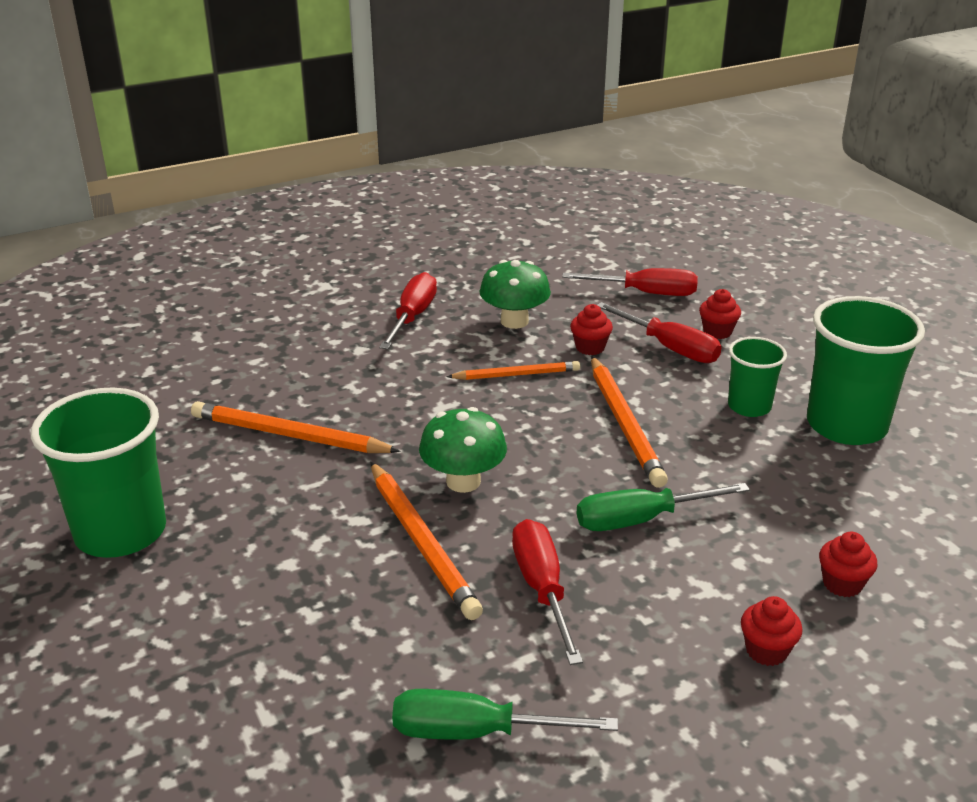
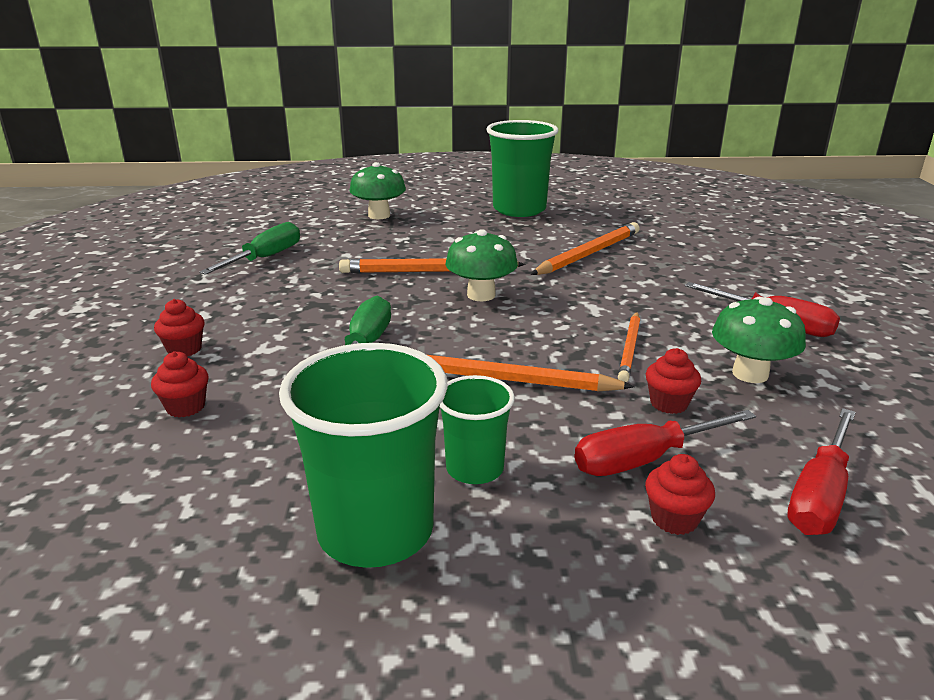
camera: 115 degrees right, 5 degrees down
(207, 684) = (379, 215): none -> green mushroom
(542, 588) = (341, 295): red screwdriver -> none

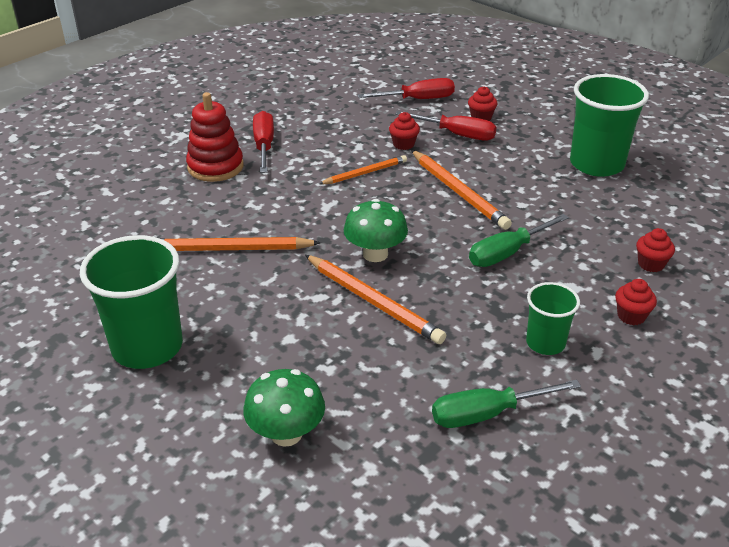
camera: 135 degrees left, 10 degrees up
(474, 468) = (530, 164): green cup -> green cup (545, 343)
(750, 289) = (215, 167): none -> red stacking toy
(750, 374) = (340, 135): green mushroom -> none

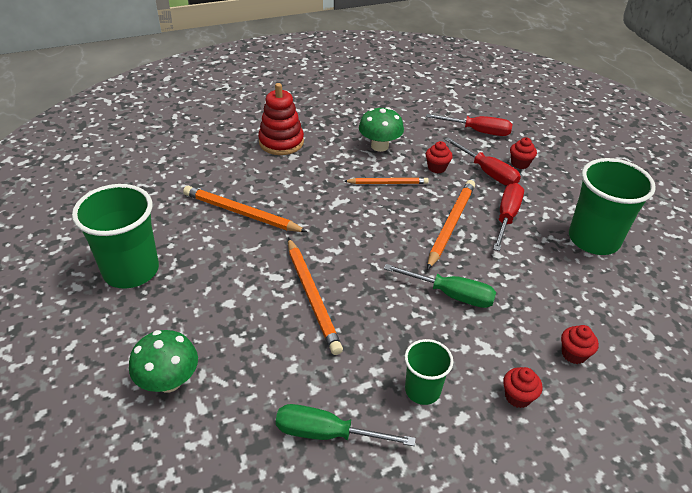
camera: 25 degrees right, 5 degrees up
(264, 146) = (328, 136): red screwdriver -> red screwdriver (506, 217)
(375, 254) = (344, 256): green mushroom -> green mushroom (379, 146)
(458, 192) = (451, 225): orange pencil -> orange pencil turned 150 degrees counterclockwise
(507, 253) = (451, 294): green screwdriver -> green screwdriver turned 150 degrees counterclockwise

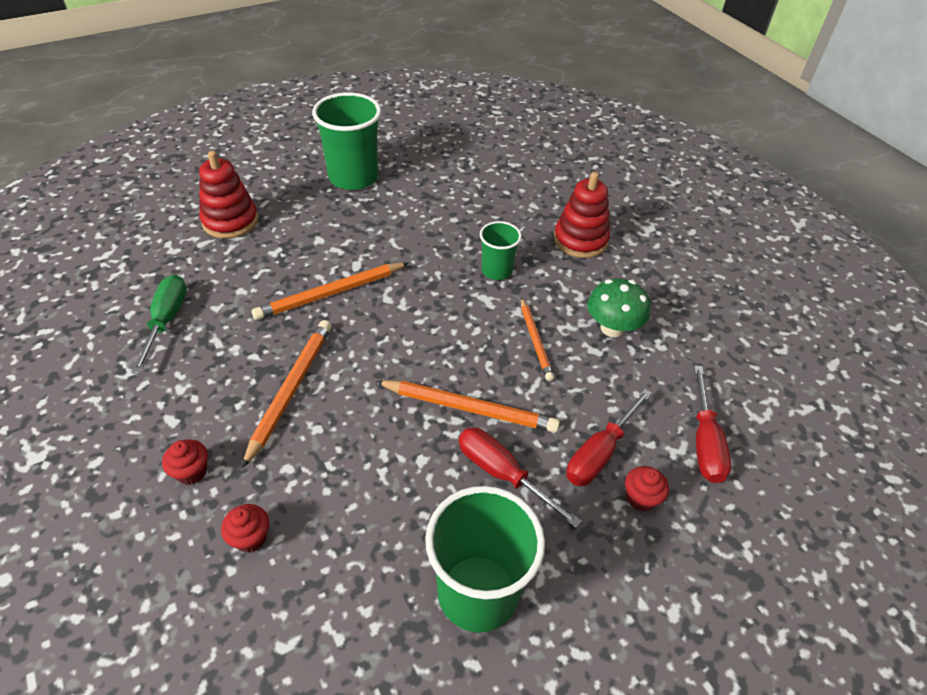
camera: 80 degrees right, 5 degrees up
(169, 381) = (230, 221): green mushroom -> red stacking toy
(241, 213) = (445, 228): orange pencil -> orange pencil (291, 390)
(422, 390) = (207, 387): green cup -> green cup (496, 270)
(437, 168) = (588, 391): red cupcake -> none
(451, 294) = (343, 410): green screwdriver -> none
(506, 217) = (502, 474): red screwdriver -> red screwdriver turned 150 degrees counterclockwise

